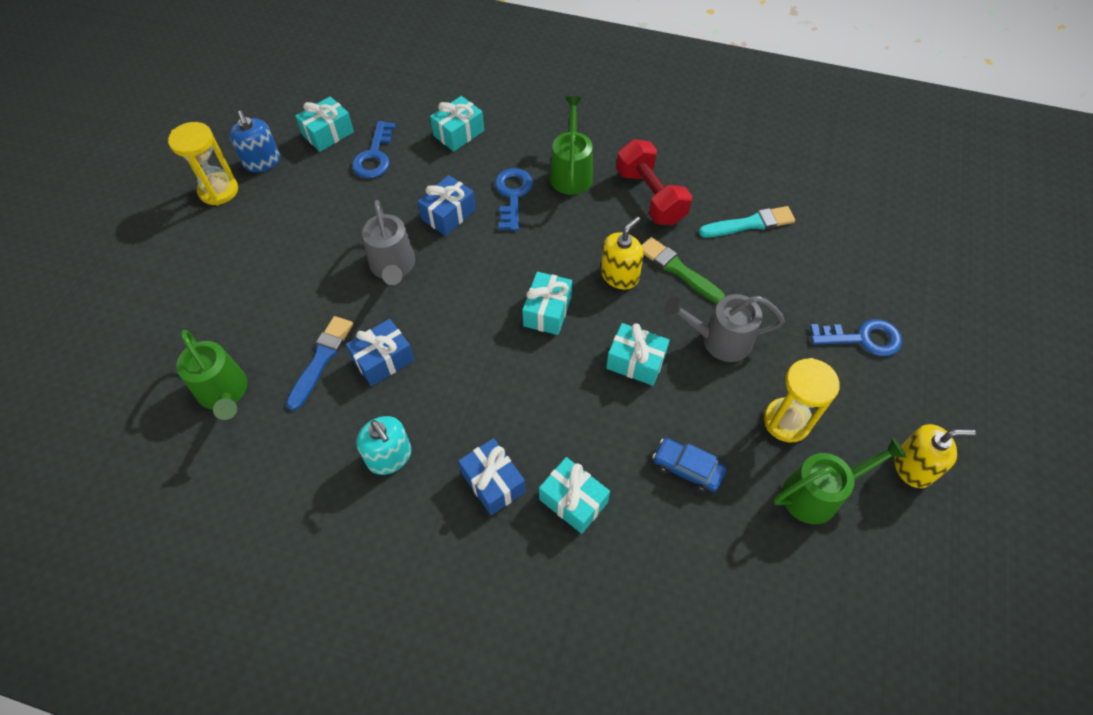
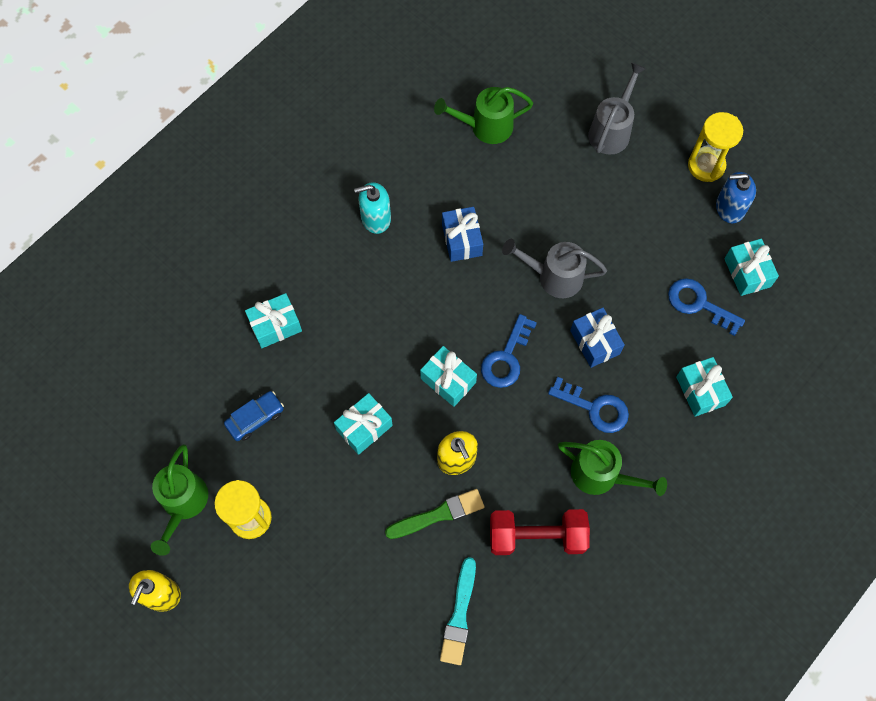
camera: 115 degrees right, 10 degrees up
(321, 359) = (484, 197): blue brush -> none
(493, 482) = (318, 278): blue gift -> none
(718, 340) = (350, 507): grey watering can -> grey watering can (611, 130)
(863, 338) = (287, 637): blue key -> blue key (506, 358)

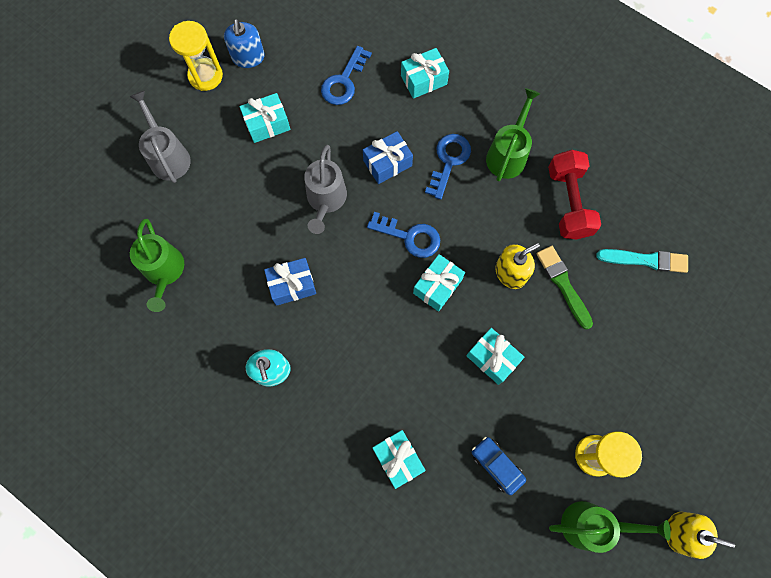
camera: 95 degrees left, 5 degrees up
(611, 130) = (168, 155): grey watering can -> grey watering can turned 45 degrees clockwise
(747, 272) = (311, 44): turquoise gift -> turquoise gift (267, 124)

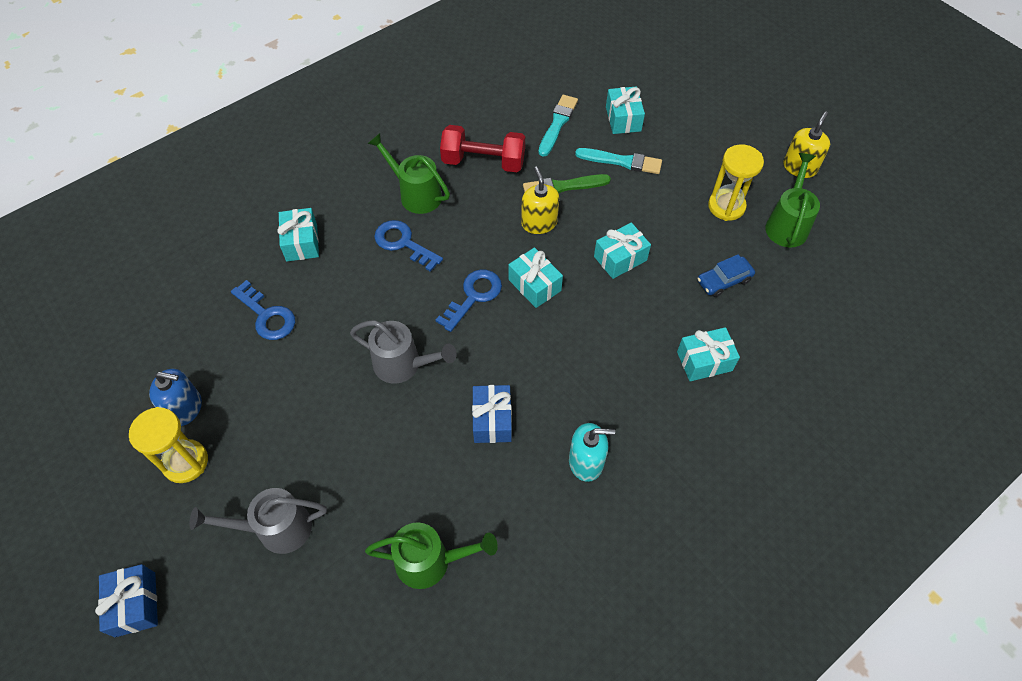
camera: 75 degrees left, 15 degrees down
(267, 124) = (284, 405): turquoise gift -> turquoise gift (623, 119)
(387, 163) = (383, 297): blue gift -> blue gift (135, 604)
(618, 336) = (622, 161): none -> turquoise brush

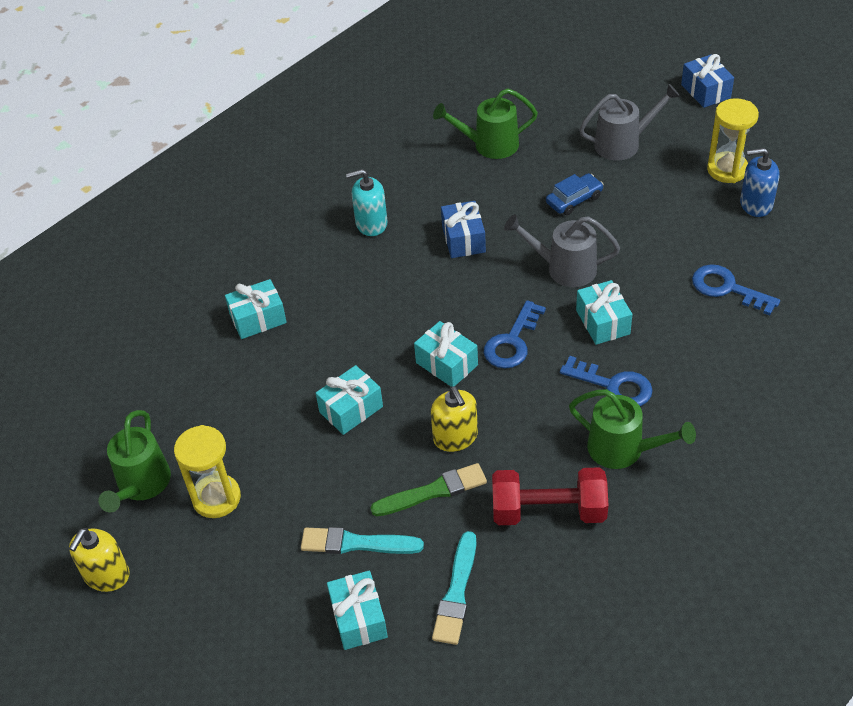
camera: 175 degrees right, 10 degrees down
(301, 242) = (734, 367): turquoise gift -> turquoise gift (603, 322)
(724, 281) = (229, 403): blue car -> blue car (574, 200)

